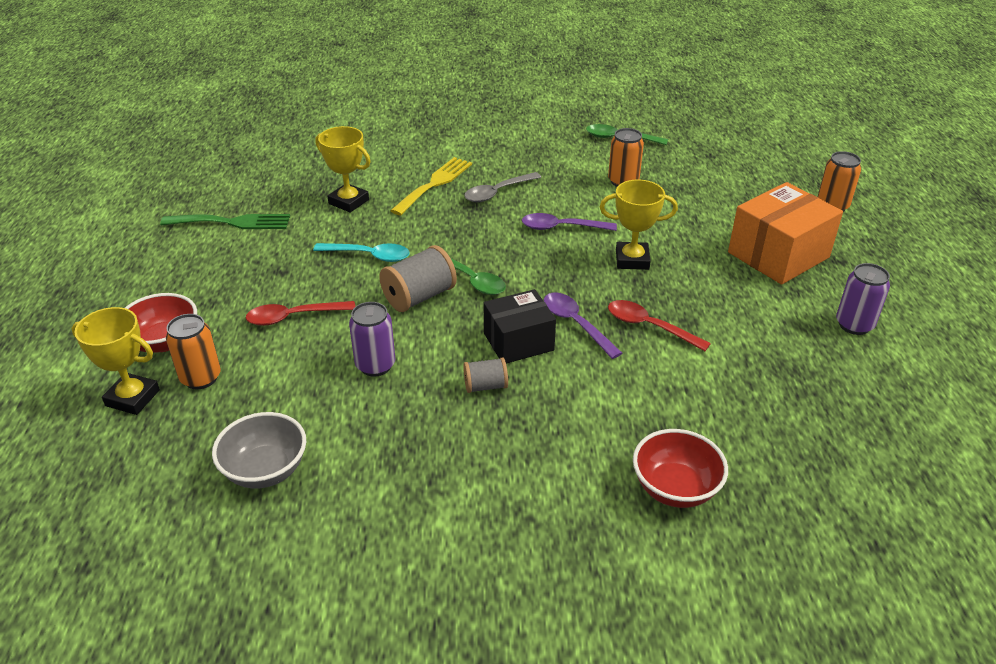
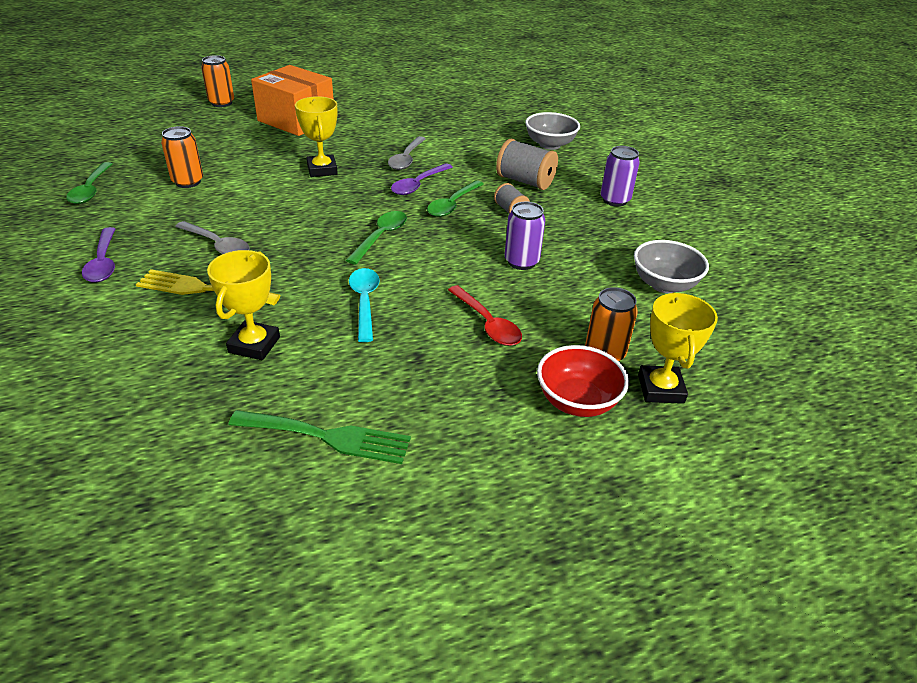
camera: 110 degrees left, 0 degrees up
(232, 222) = (328, 437): green fork -> green fork turned 120 degrees clockwise
(419, 297) = (419, 258): grey spool -> grey spool (525, 181)
(518, 342) = (453, 204): black box -> green spoon
(562, 227) = (279, 203): purple spoon -> purple spoon (103, 262)
(650, 326) = (406, 159): red spoon -> grey spoon
(675, 488) = (550, 145): red bowl -> grey bowl
(854, 325) = (370, 100): purple can -> purple can (615, 200)

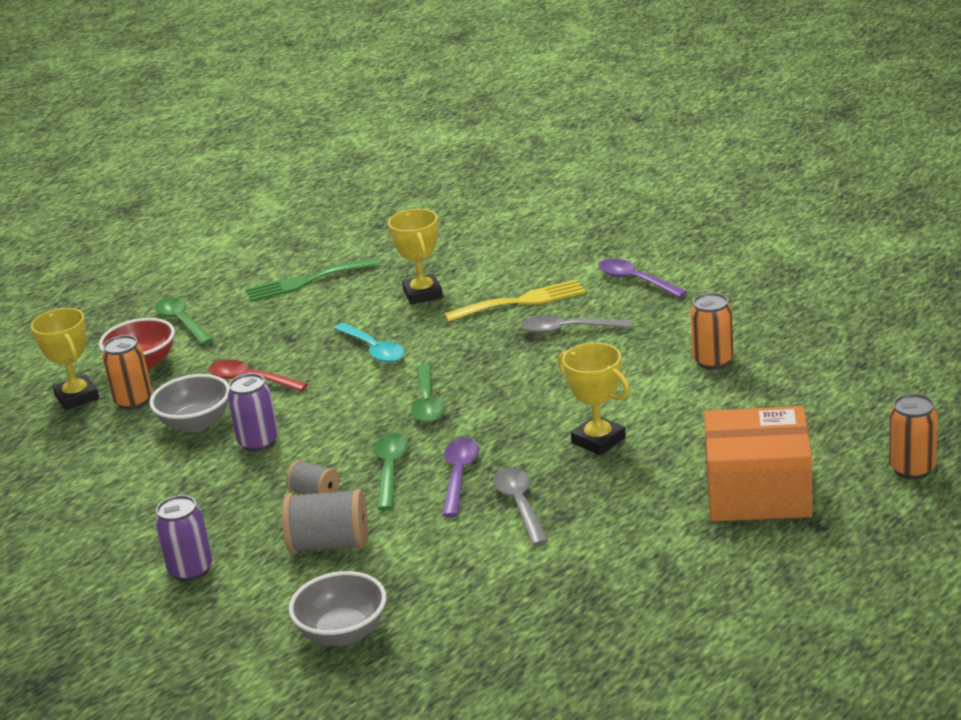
camera: 155 degrees right, 10 degrees down
(91, 189) = (785, 313): green spoon -> green spoon (182, 322)
(664, 284) = (94, 484): grey bowl -> grey bowl (196, 423)

